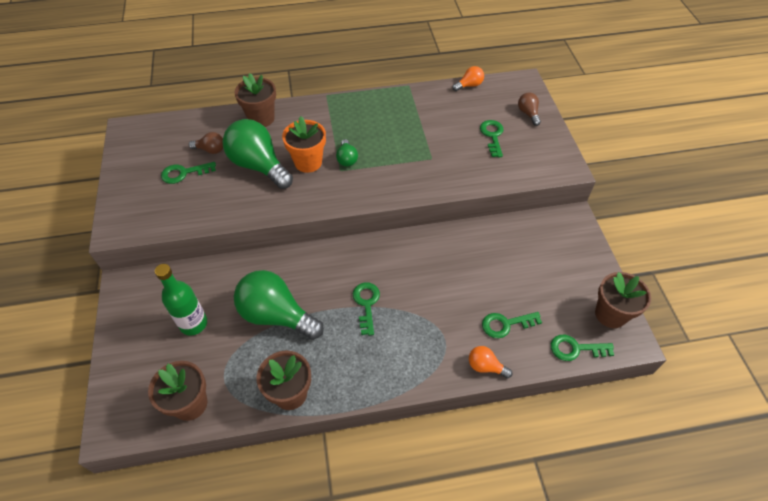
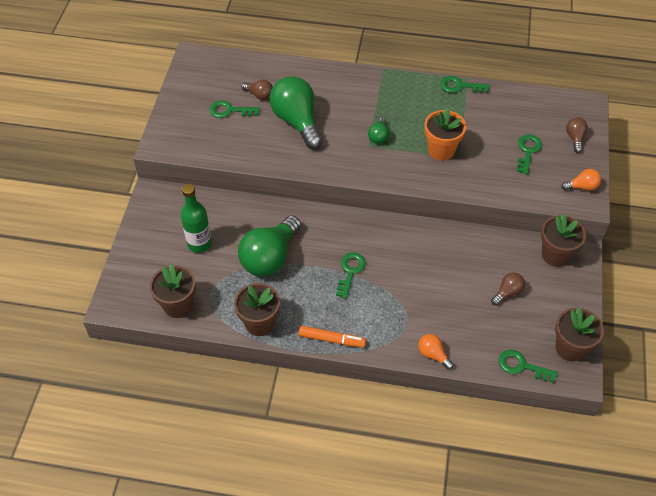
camera: 20 degrees right, 0 degrees up
(261, 118) = (314, 77): brown flower pot -> brown flower pot (555, 255)
(276, 315) = (270, 257): green light bulb -> green light bulb turned 105 degrees counterclockwise
(308, 162) = (342, 130): orange flower pot -> orange flower pot (441, 150)
(375, 386) = (332, 339): none -> orange marker
(469, 85) = (528, 94): orange light bulb -> orange light bulb (582, 187)
(505, 324) = (467, 326): green key -> green key (459, 86)
(528, 277) = (507, 292): none -> brown light bulb

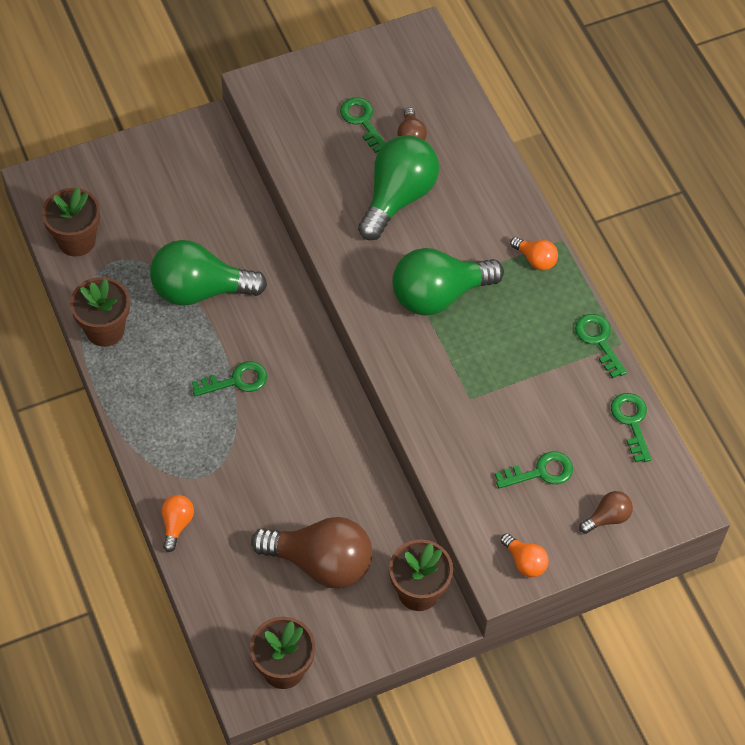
camera: 55 degrees right, 5 degrees up
(199, 243) = (171, 211): green bottle -> none
(332, 339) = (130, 411): orange marker -> none
(378, 136) = (438, 295): green light bulb -> green light bulb, size x2.16
(387, 85) = (535, 259): none -> orange light bulb
(441, 150) = (467, 373): orange flower pot -> none
(507, 292) = (320, 563): brown light bulb -> brown light bulb, size x2.16
(521, 366) = (222, 626): green key -> green key (631, 422)

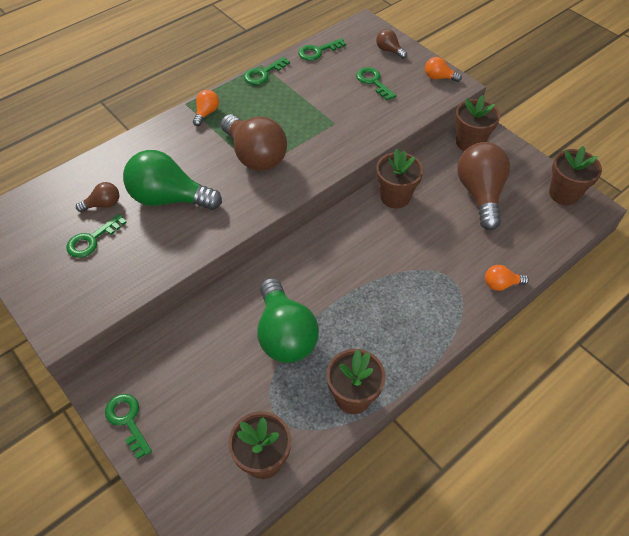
camera: 105 degrees left, 5 degrees down
(236, 380) = (361, 282): green key -> green key (127, 420)
(351, 460) = (395, 197): none -> brown flower pot
(438, 295) = (255, 156): green light bulb -> brown light bulb
(524, 562) = (439, 77): orange light bulb -> orange light bulb turned 105 degrees counterclockwise

